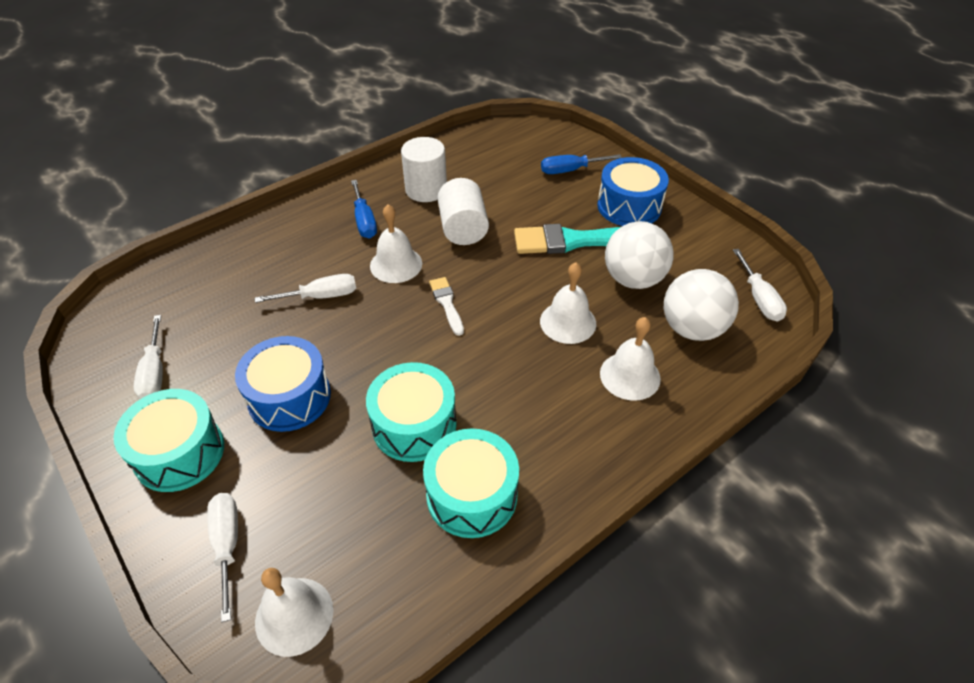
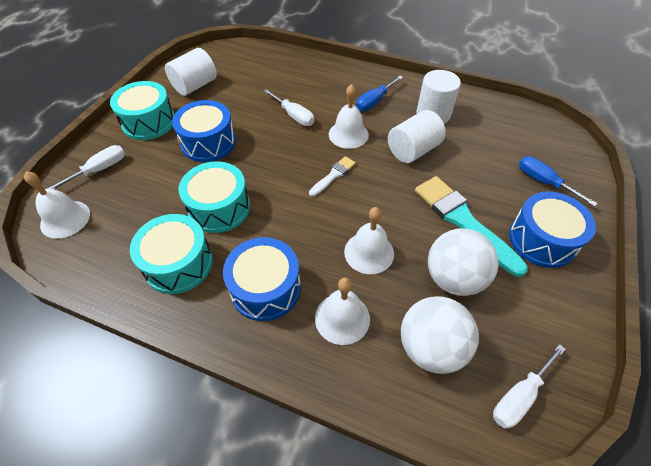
camera: 60 degrees right, 5 degrees up
(154, 373) = (195, 86): white screwdriver -> white cylinder
(559, 423) = (265, 288): none -> blue drum

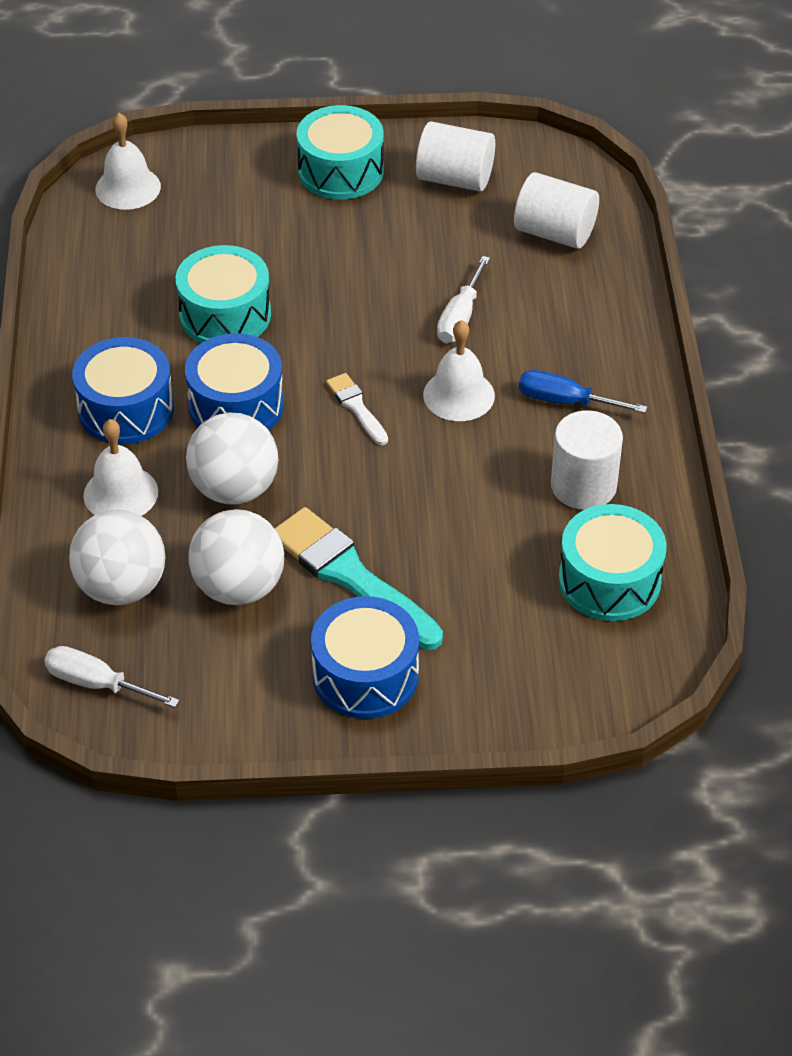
camera: 65 degrees right, 5 degrees down
(100, 170) = (222, 173): white screwdriver -> none
(178, 263) = (119, 317): turquoise drum -> turquoise drum (609, 580)
(208, 142) = (339, 250): blue drum -> blue drum (236, 405)
(333, 175) = (356, 407): white brush -> white brush turned 135 degrees counterclockwise
(369, 252) = (234, 489): white bell -> white ball
(413, 150) = (471, 482): white cylinder -> white cylinder (554, 233)
(463, 221) = (350, 576): turquoise brush -> turquoise brush turned 75 degrees counterclockwise
(543, 182) = (499, 662): blue screwdriver -> none

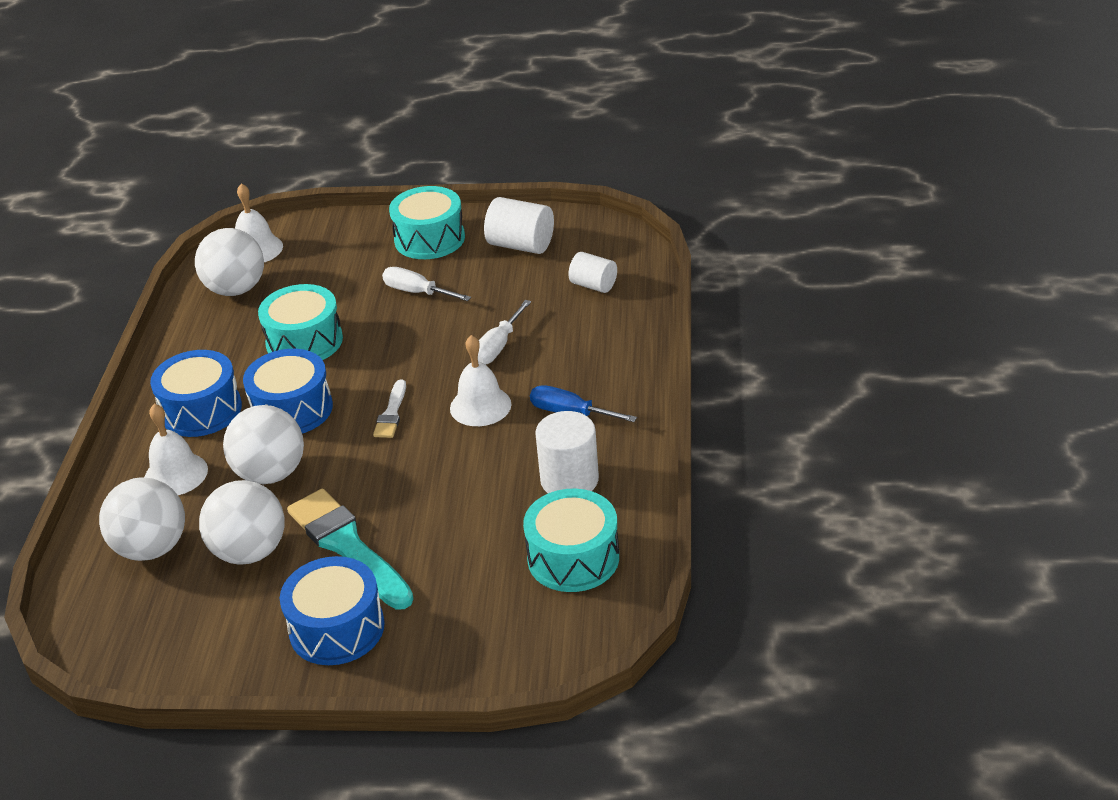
camera: 10 degrees right, 10 degrees down
(97, 683) = (105, 625): white screwdriver -> white screwdriver (417, 292)
(119, 244) = (236, 289): none -> white ball
(356, 407) = (391, 413): white brush -> white brush turned 150 degrees counterclockwise
(554, 233) = (593, 285): white cylinder -> white cylinder, size x0.66

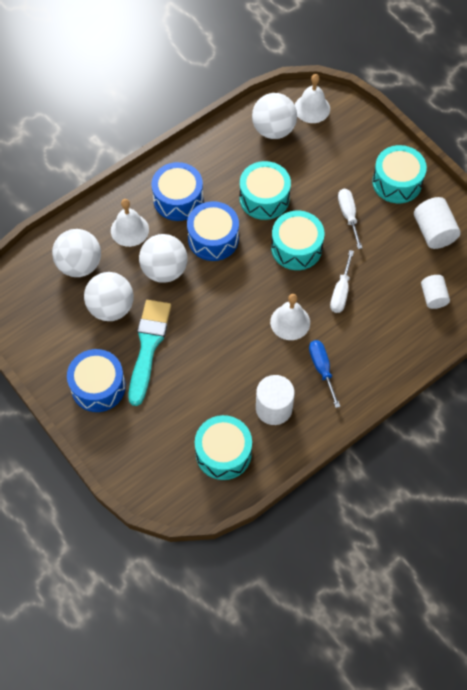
camera: 45 degrees right, 25 degrees up
(391, 413) = (249, 286): white brush -> none
(398, 350) = (296, 248): none -> turquoise drum
(497, 347) = (341, 292): white screwdriver -> white screwdriver turned 60 degrees counterclockwise

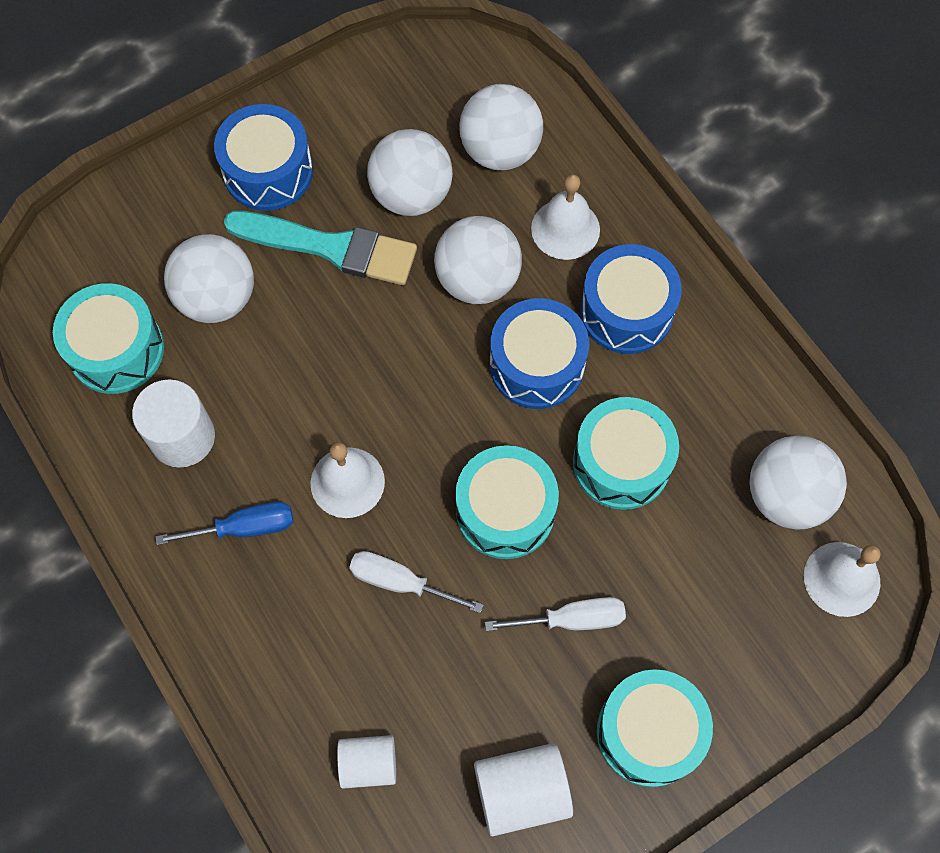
camera: 95 degrees right, 5 degrees up
(185, 403) = (217, 298): none -> white ball

